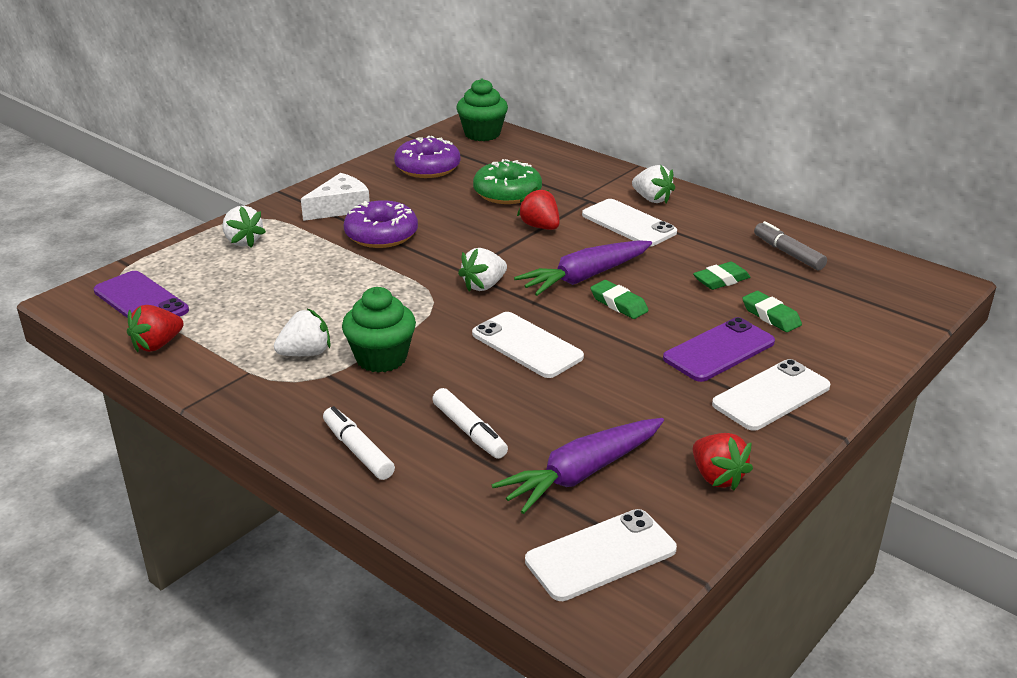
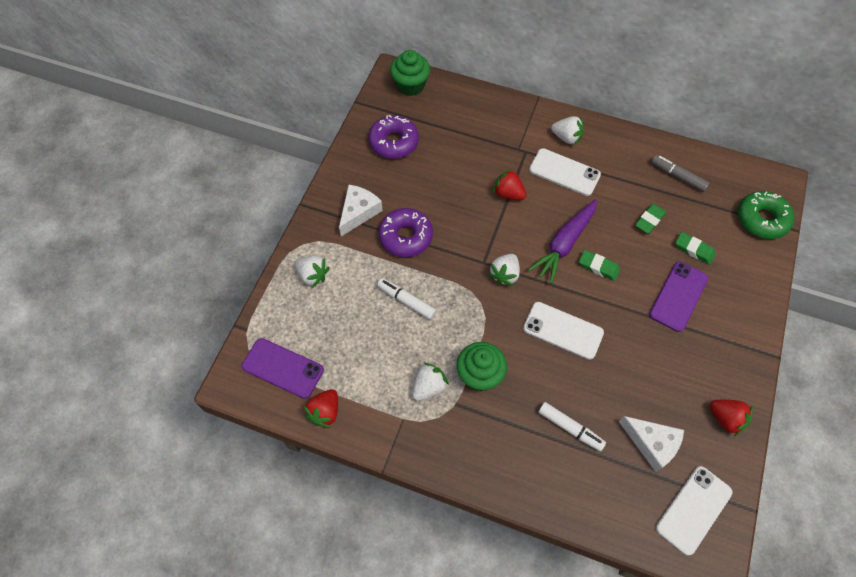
camera: 20 degrees left, 30 degrees up
(358, 451) = (514, 471): white marker -> white marker (406, 301)
(507, 193) = (466, 158): green donut -> green donut (761, 219)
(581, 474) = (652, 443): purple carrot -> white cheese
(771, 395) = (725, 331): white phone -> none

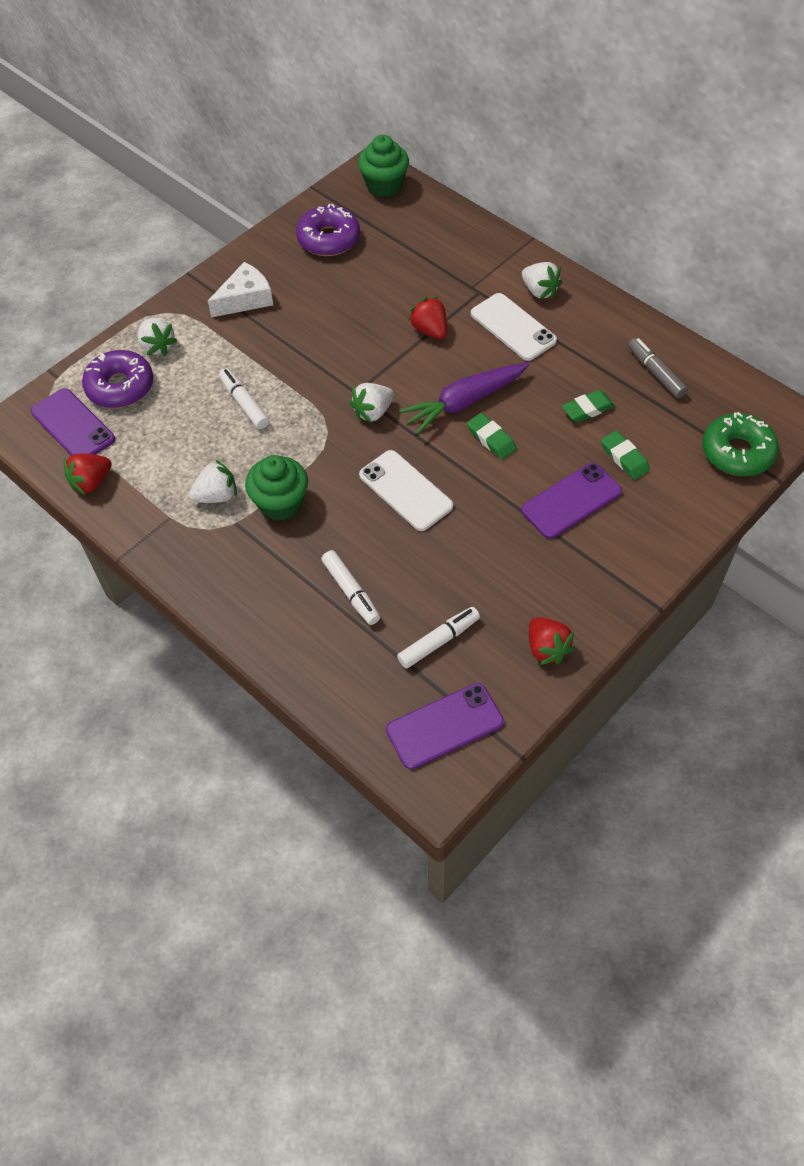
camera: 25 degrees right, 5 degrees down
(405, 237) = (283, 339): purple donut -> purple donut (120, 387)
(652, 443) = (438, 641): white cheese -> white marker
(693, 509) = (444, 726): white phone -> purple phone

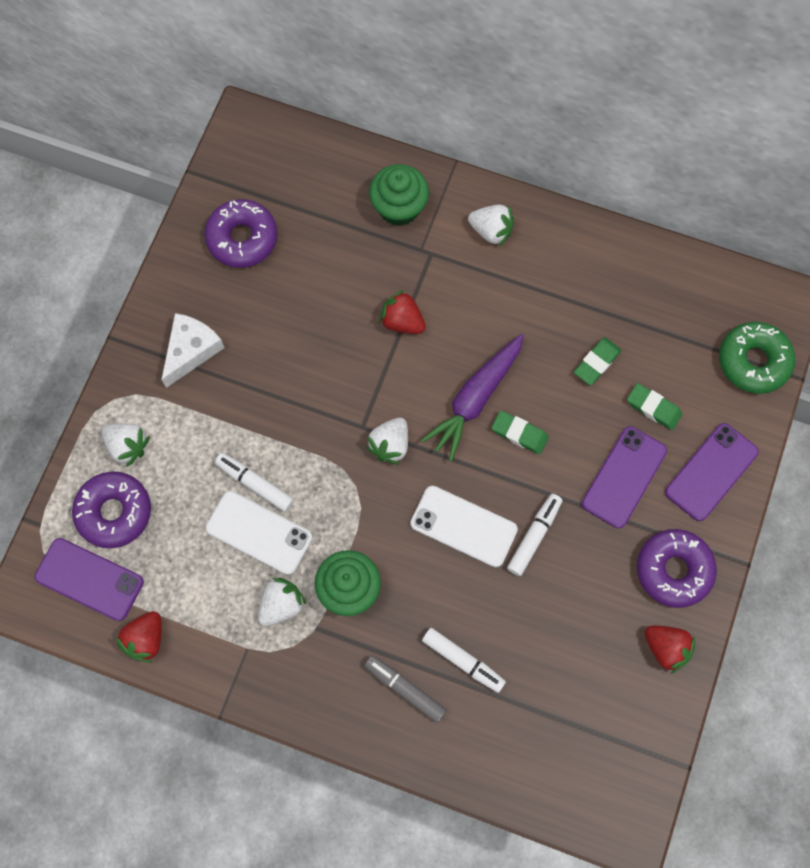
camera: 25 degrees left, 15 degrees up
(384, 185) = (268, 143): green cupcake -> green cupcake (399, 207)
(438, 641) = (567, 681): white marker -> white marker (534, 536)
(444, 726) = (610, 766): purple phone -> purple phone (711, 472)
(513, 327) = (484, 287): white phone -> white phone (259, 532)
(584, 588) = (673, 570): none -> purple donut
(656, 373) = (644, 294): grey marker -> grey marker (405, 689)

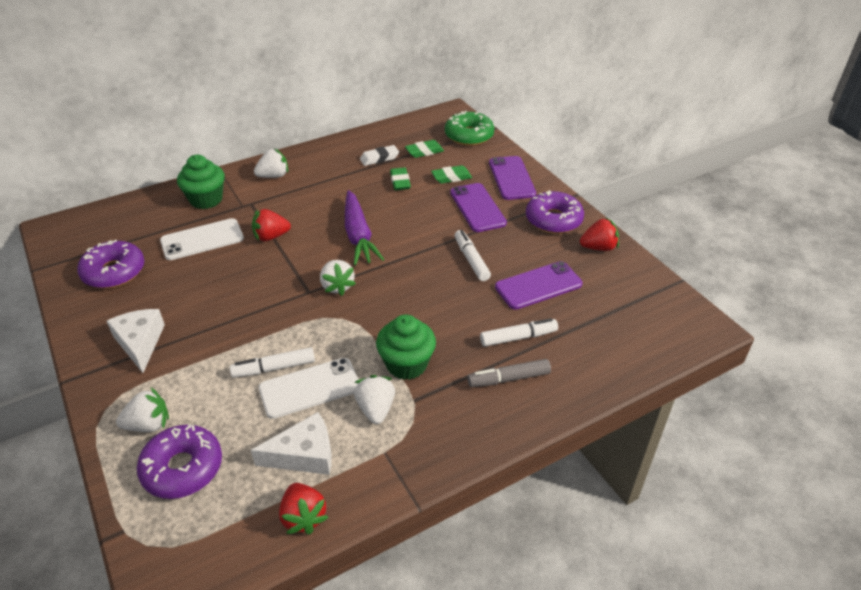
camera: 50 degrees left, 30 degrees down
(89, 579) = (210, 524): purple phone -> purple phone (538, 285)
(195, 589) = (304, 454): none -> white cheese
(463, 526) = (429, 285): white phone -> white phone (202, 240)
(519, 433) = (402, 230): green eraser -> green eraser (424, 151)
(618, 305) = (379, 158): none -> white eraser

